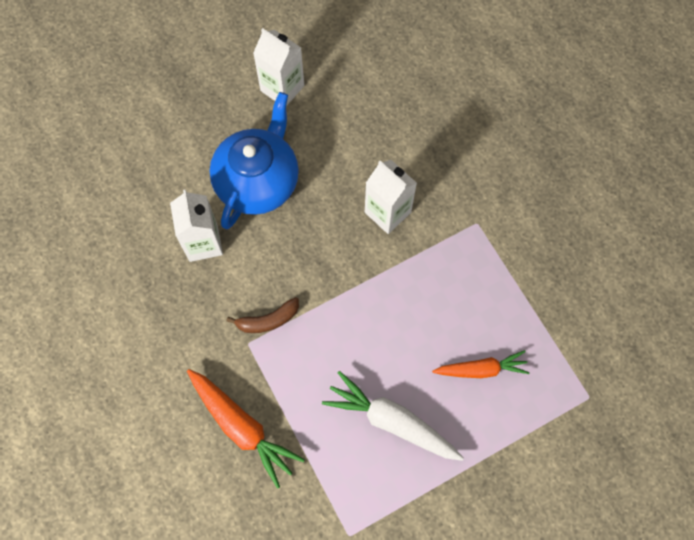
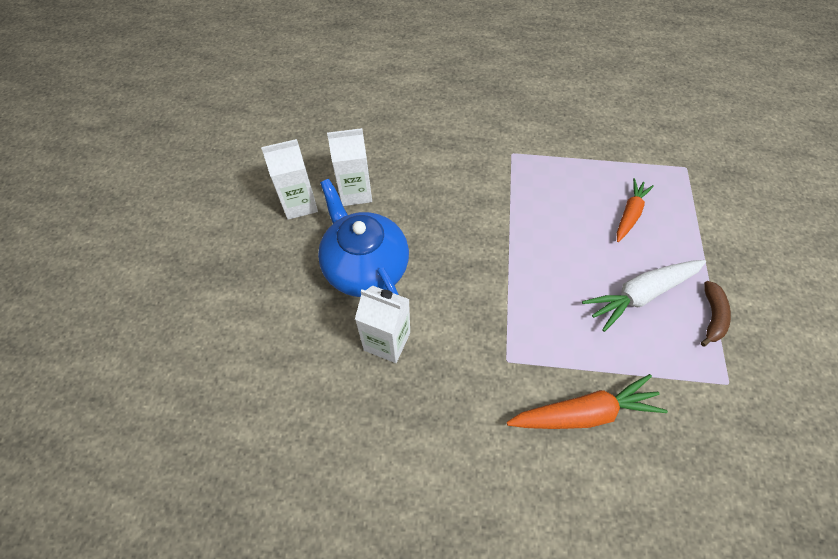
camera: 55 degrees left, 10 degrees down
(268, 320) = (496, 332): brown banana -> brown banana (712, 316)
(387, 212) = (462, 198): white carton -> white carton (355, 192)

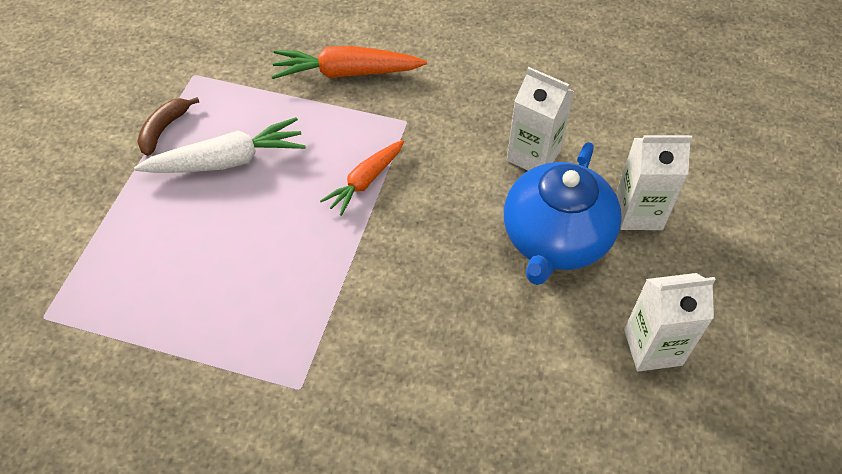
camera: 170 degrees left, 5 degrees down
(355, 192) = (566, 354): white carton -> white carton (638, 213)
(365, 267) = (555, 239): blue teapot -> blue teapot turned 45 degrees clockwise
(629, 214) = (177, 257): orange carrot -> orange carrot (365, 181)

